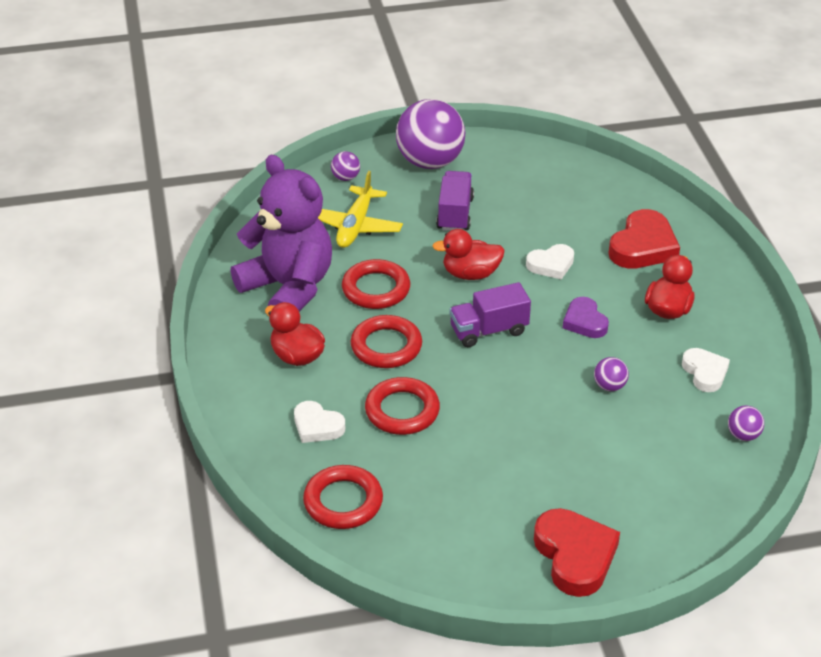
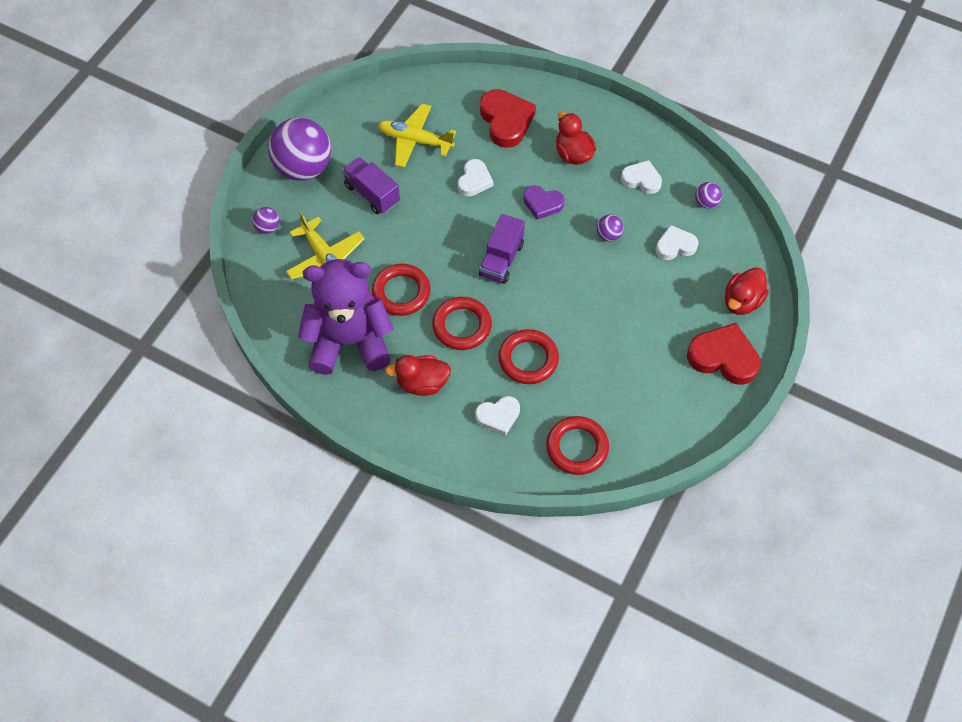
camera: 50 degrees left, 20 degrees up
(470, 274) = (439, 229): red duck -> red duck (742, 301)
(544, 206) = (415, 140): none -> yellow plane
(661, 441) = (675, 246): none -> white heart

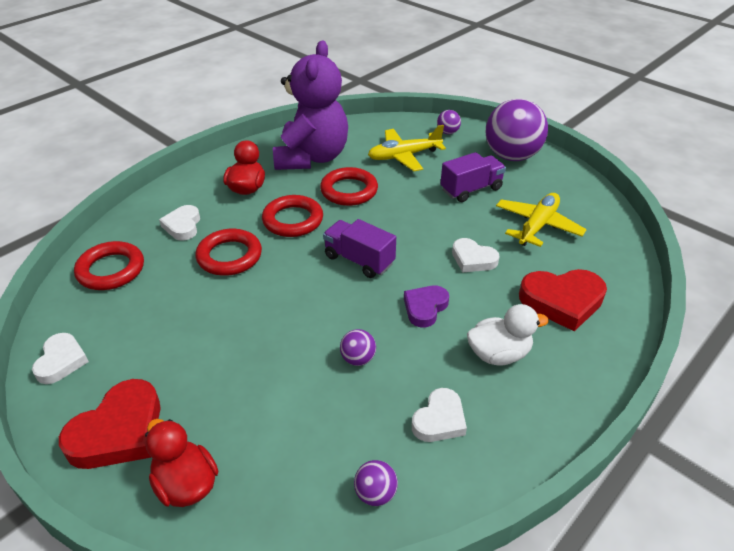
camera: 105 degrees right, 20 degrees down
(573, 154) = (498, 354): red duck -> white duck
(675, 246) = (313, 428): white heart -> white heart (61, 361)

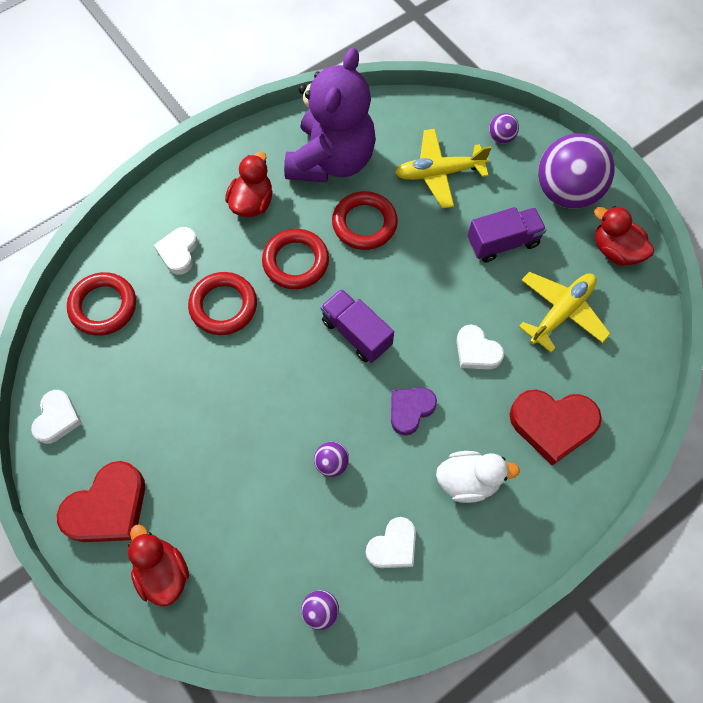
camera: 10 degrees right, 25 degrees up
(566, 184) = (615, 250): none -> red duck

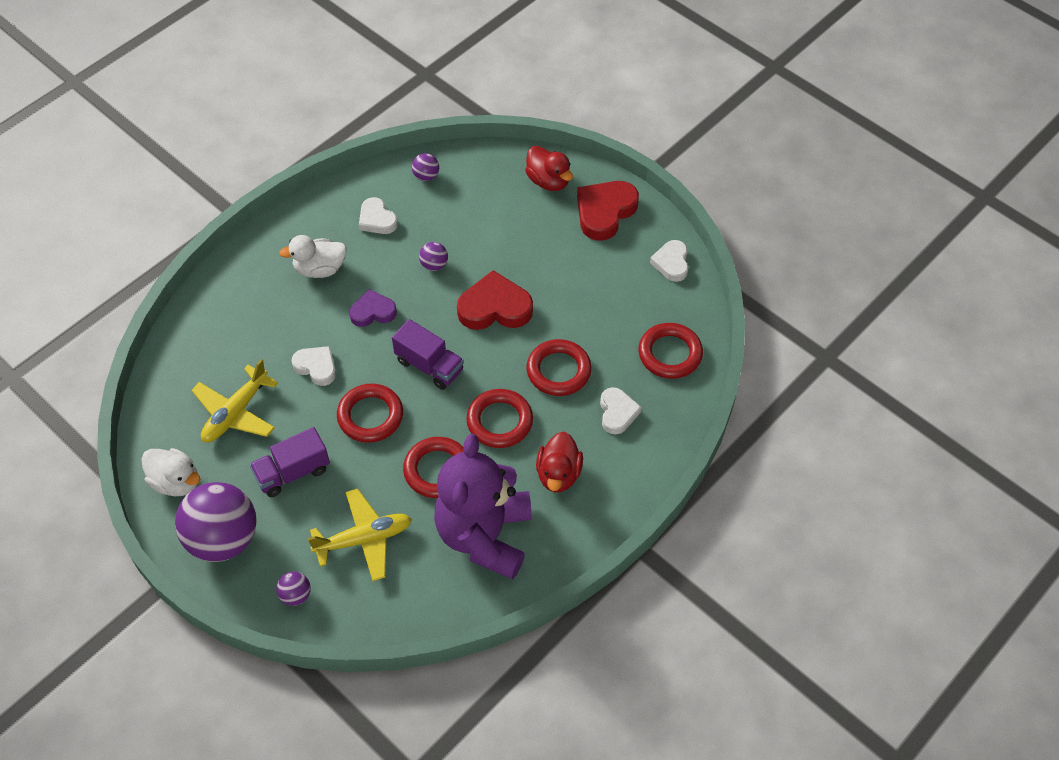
camera: 170 degrees right, 10 degrees down
(393, 546) = (377, 220): white heart -> white heart turned 75 degrees counterclockwise
(410, 410) = (373, 312): purple heart -> purple heart turned 135 degrees counterclockwise
(423, 287) = (370, 416): none -> red ring
(552, 425) = (248, 318): red heart -> red heart (495, 307)
(615, 250) = (176, 482): red duck -> white duck

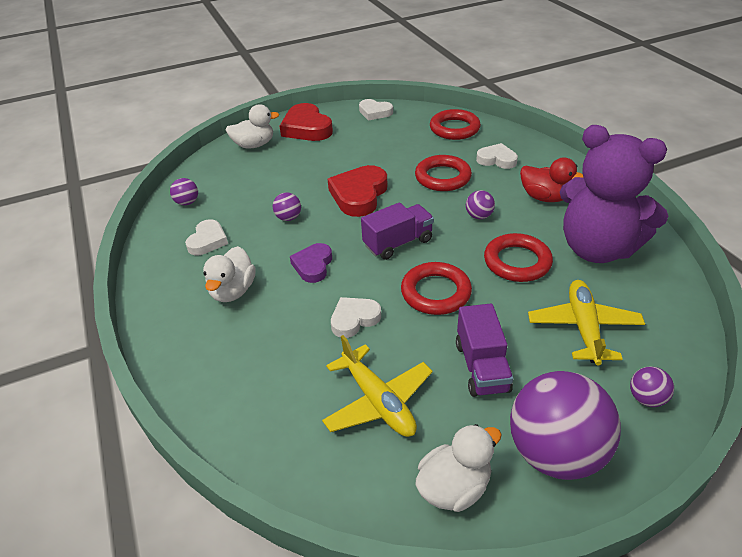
camera: 65 degrees left, 15 degrees down
(377, 220) = (208, 241): white heart -> white heart turned 60 degrees counterclockwise
(499, 421) = (479, 216): red ring -> purple ball
(548, 181) = (254, 145): red duck -> white duck

